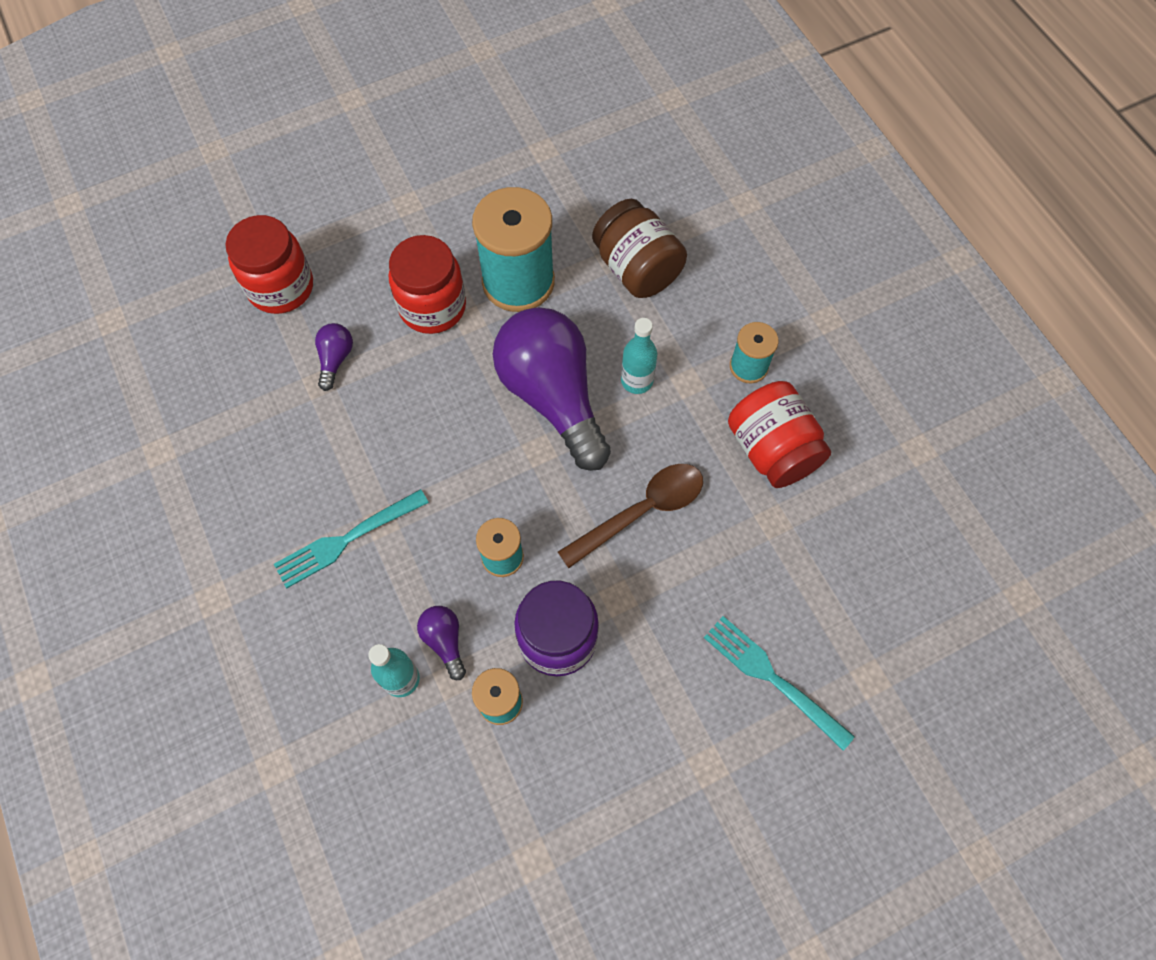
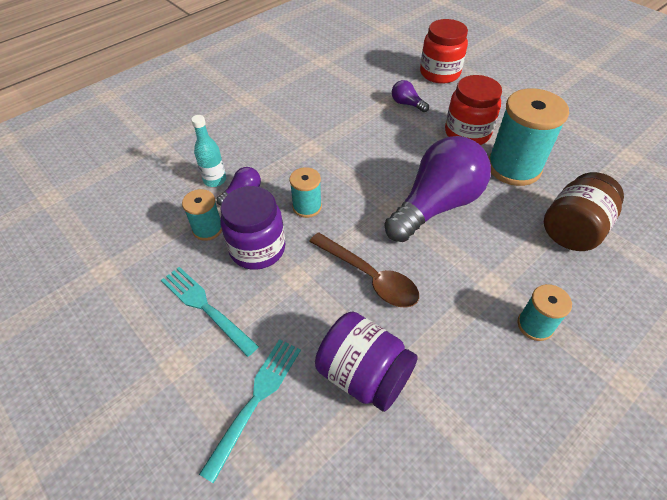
camera: 75 degrees right, 15 degrees down
(335, 359) = (407, 104): purple light bulb -> purple light bulb turned 135 degrees counterclockwise
(347, 539) = (295, 136): turquoise fork -> turquoise fork (205, 307)
(637, 381) = (476, 250): turquoise bottle -> none
(766, 556) = (364, 374): none -> purple jar
(772, 449) = (465, 359): red jar -> none

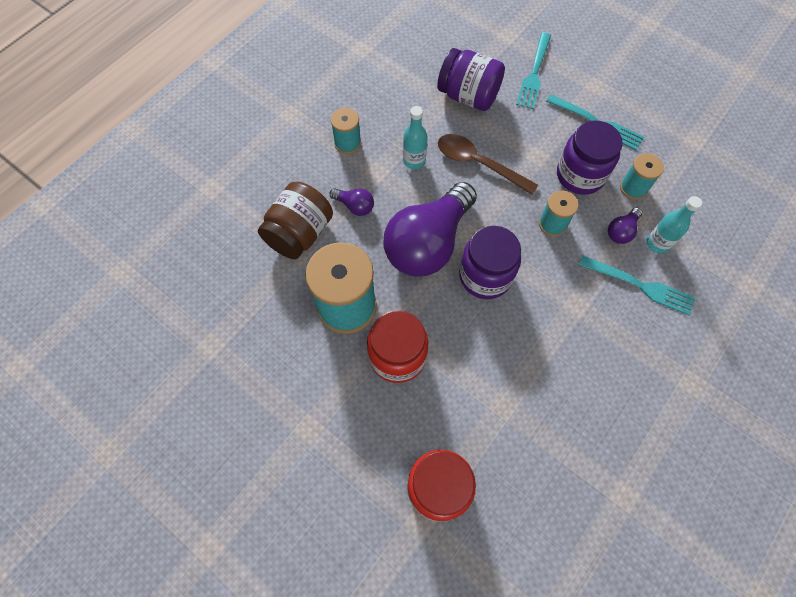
camera: 170 degrees right, 15 degrees up
(250, 153) = (640, 285): none -> turquoise fork
(384, 174) = (485, 276): none -> purple jar
(407, 104) = (477, 404): purple light bulb -> purple light bulb (355, 206)
(447, 290) = (414, 161): none -> turquoise bottle

